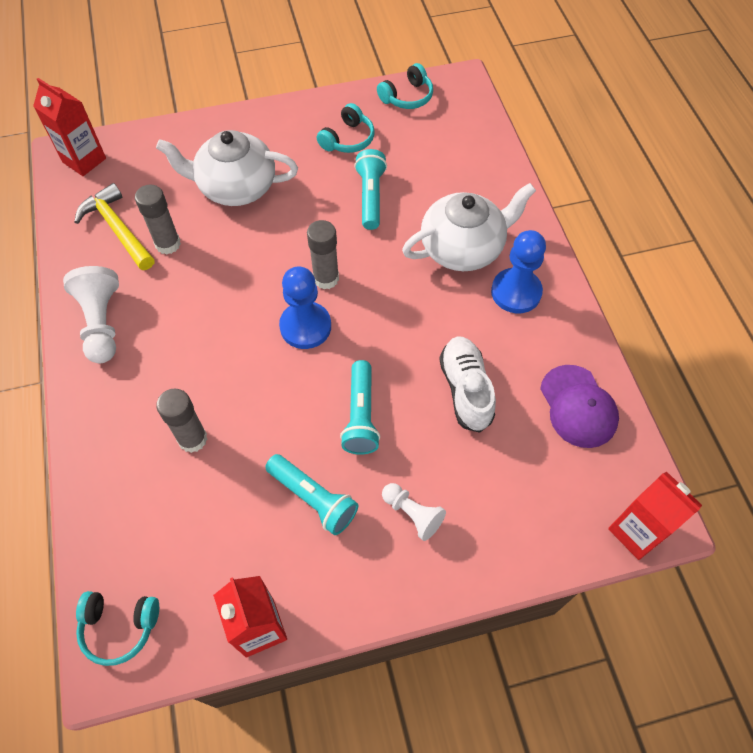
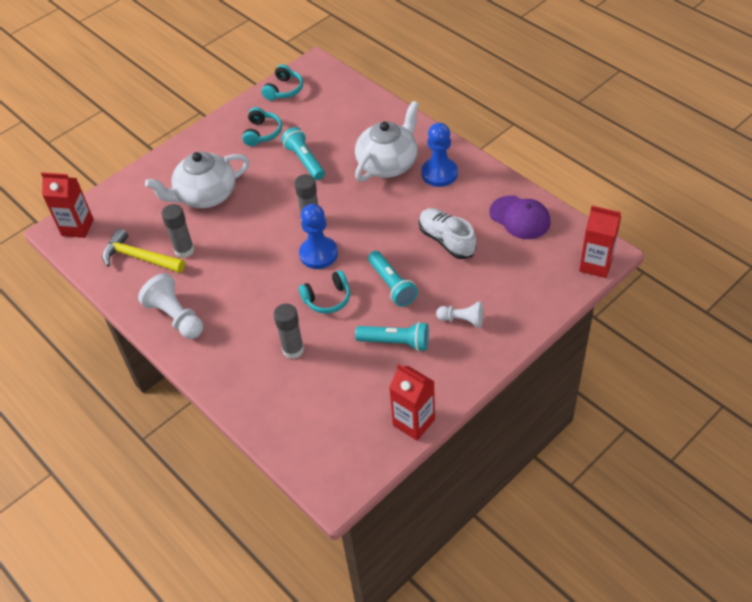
camera: 25 degrees left, 10 degrees down
(119, 627) = (326, 467): turquoise headphones -> turquoise headphones (327, 299)

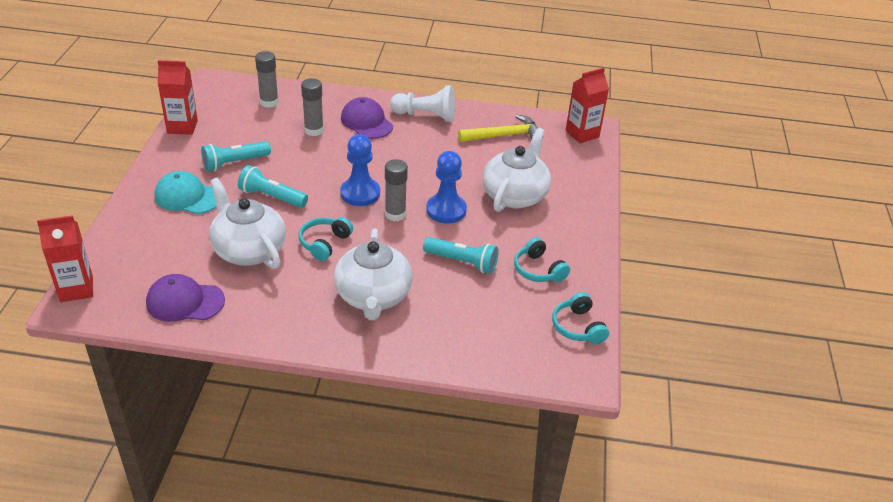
camera: 135 degrees right, 10 degrees down
(184, 250) = (476, 153): grey glue stick -> grey glue stick (269, 102)
(236, 336) = (366, 122): none -> purple cap
(327, 299) = (319, 168): turquoise headphones -> turquoise headphones (324, 243)
(439, 173) = (308, 310): blue pawn -> blue pawn (446, 210)
(446, 240) = (249, 250): white shoe -> white teapot
(462, 320) = (187, 197): white pawn -> turquoise cap

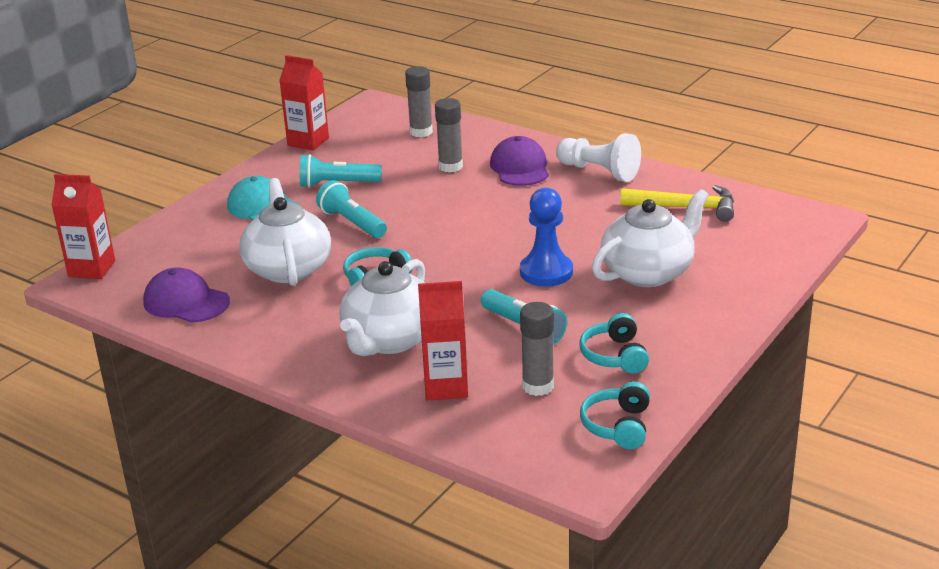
camera: 30 degrees right, 10 degrees down
(360, 193) = (455, 237): blue pawn -> none
(395, 214) = (480, 265): grey glue stick -> grey glue stick (538, 386)
(582, 134) = (797, 222): red carton -> red carton (446, 387)

